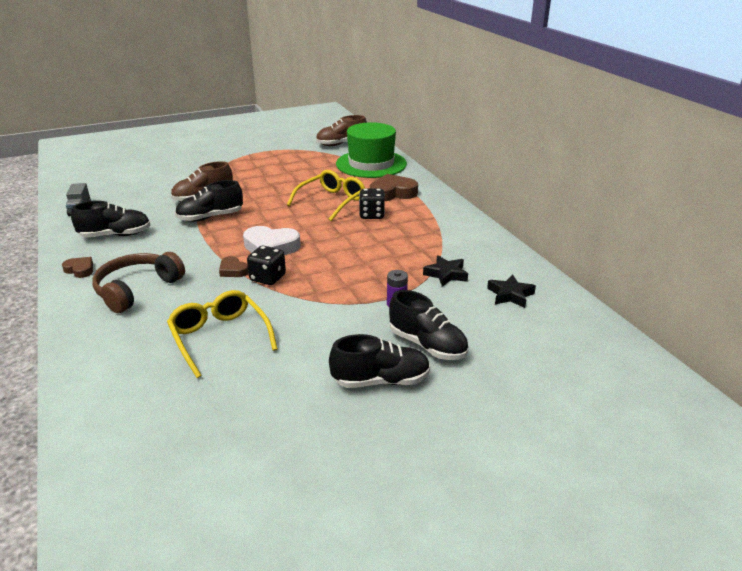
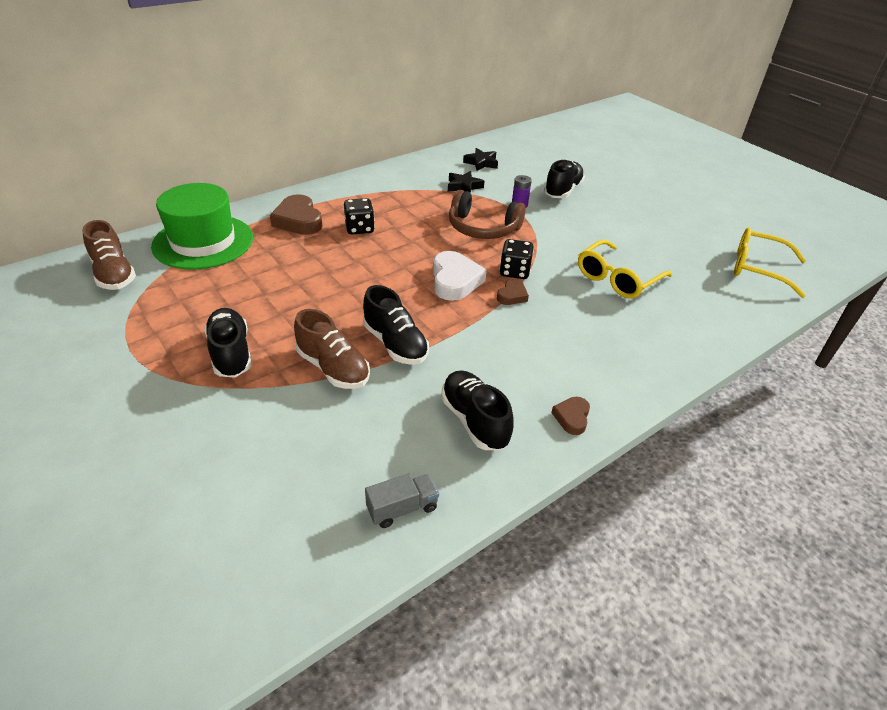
camera: 105 degrees left, 10 degrees up
(137, 289) = (582, 351): brown headphones -> brown headphones (482, 228)
(331, 201) = (328, 257): yellow glasses -> yellow glasses (758, 268)
(381, 381) = (612, 204): black shoe -> black shoe (231, 353)

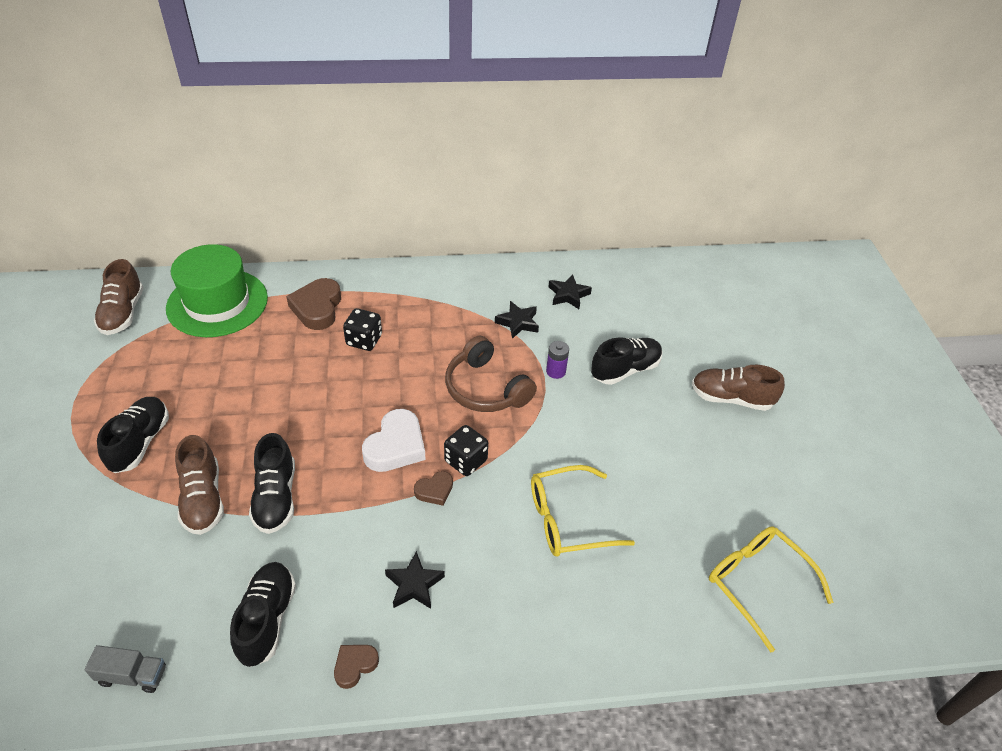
camera: 30 degrees right, 5 degrees up
(559, 353) = (414, 585): none -> black star
(641, 186) = (731, 398): none -> brown shoe

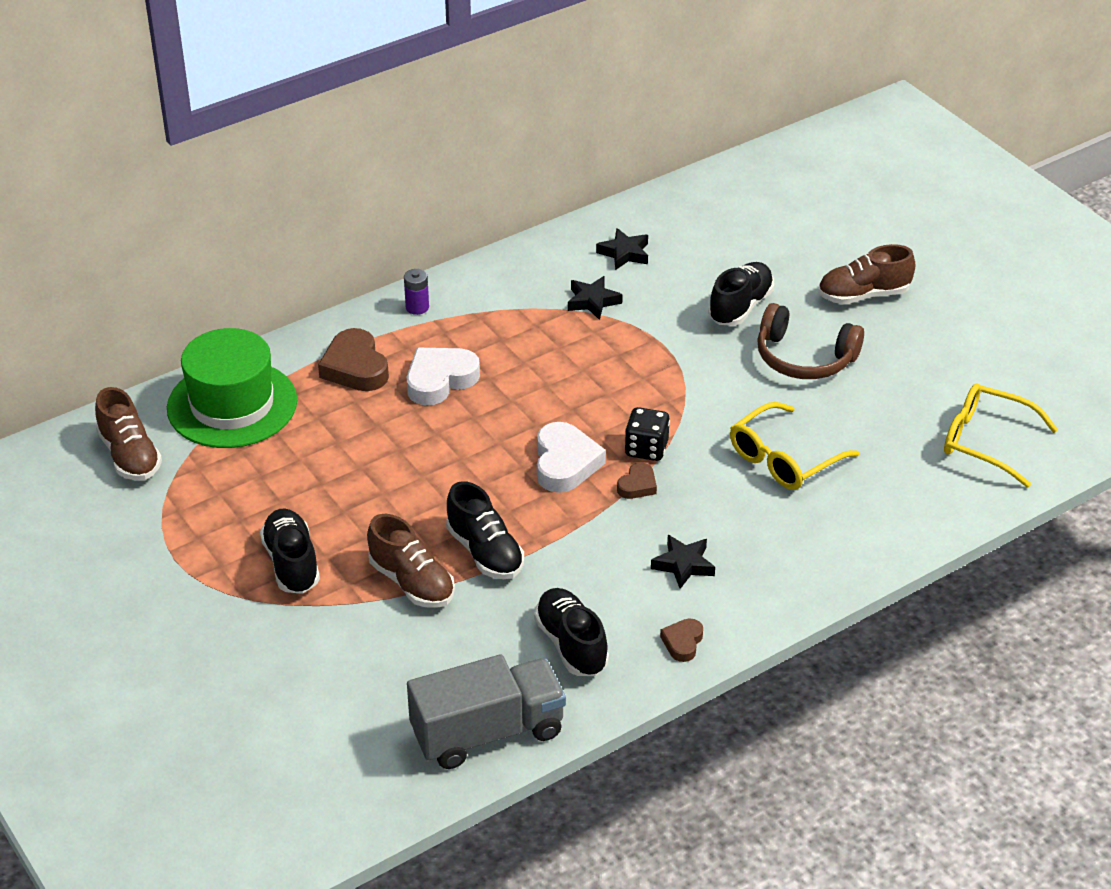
camera: 25 degrees left, 5 degrees down
(132, 675) = (487, 732): grey truck -> grey truck, size x2.12
(364, 340) = (440, 380): black dice -> white heart
(486, 388) = (612, 377): brown headphones -> brown headphones (804, 358)
(556, 371) = (671, 334): purple battery -> purple battery (417, 307)

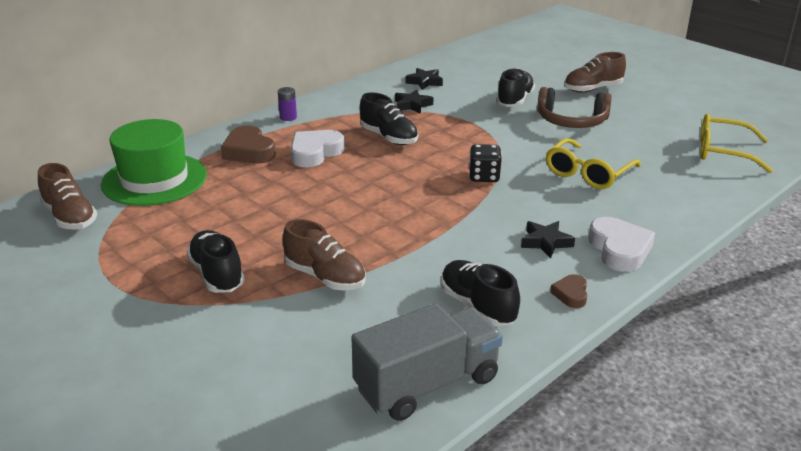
camera: 10 degrees left, 10 degrees down
(485, 552) = (381, 250): black shoe -> black shoe (389, 137)
(565, 463) = (426, 190): white heart -> white heart (619, 249)
(637, 485) = (487, 198): brown heart -> none

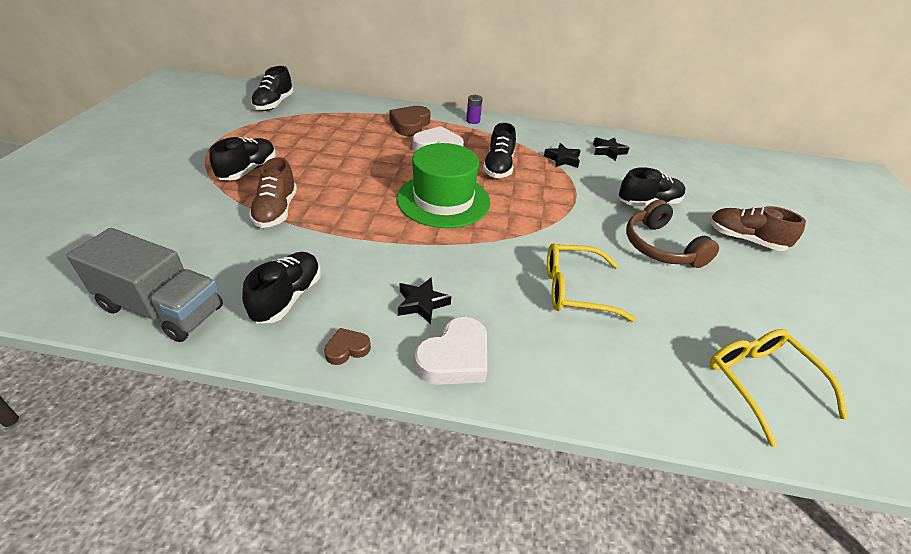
camera: 50 degrees right, 10 degrees up
(70, 217) = (274, 104): brown shoe -> black shoe
(154, 179) = (340, 110): green hat -> green hat (443, 200)
(484, 176) = (494, 231): black dice -> none

